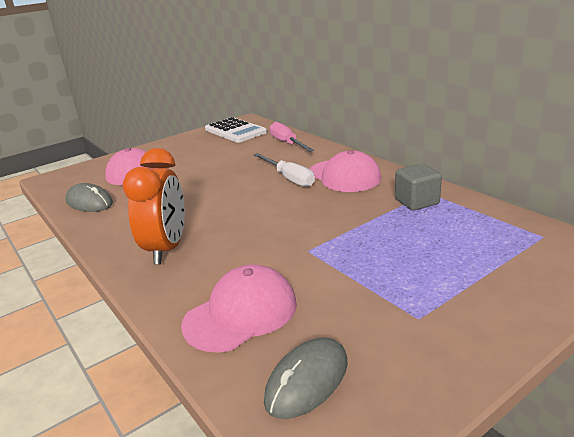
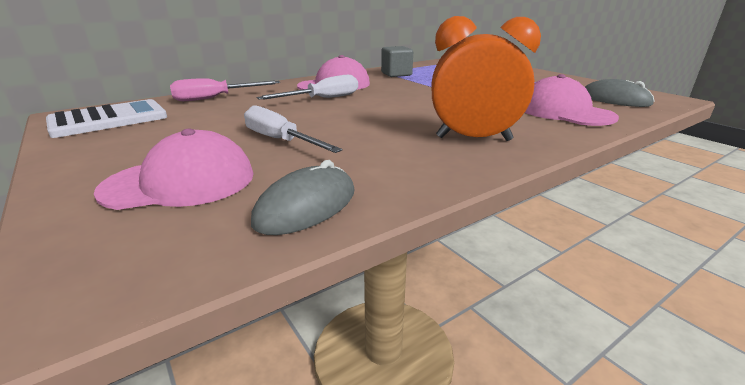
camera: 90 degrees left, 0 degrees up
(184, 181) = (280, 140): none -> white screwdriver

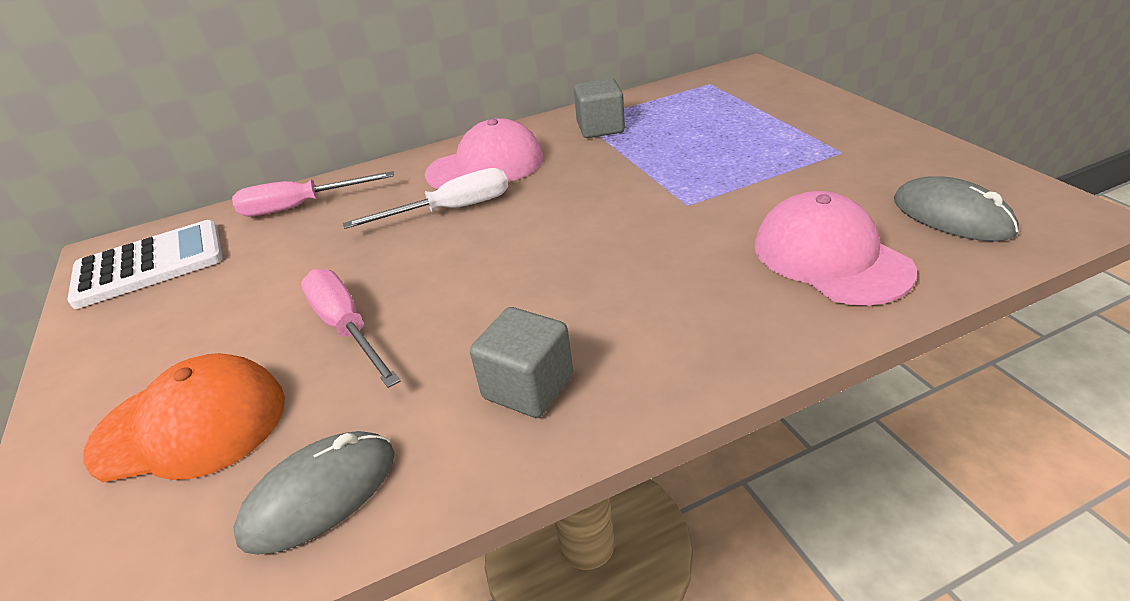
camera: 15 degrees right, 10 degrees up
(180, 182) = (190, 425): pink cap -> orange cap
(280, 140) = (347, 328): white screwdriver -> pink screwdriver
(424, 158) = (528, 387): none -> grey cube
(473, 139) = (629, 336): orange clock -> none

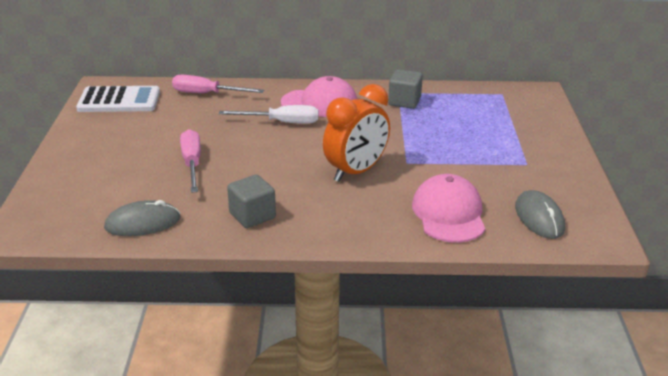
camera: 20 degrees right, 5 degrees down
(190, 425) = (106, 180): orange cap -> none
(629, 243) = (356, 172): none -> orange clock

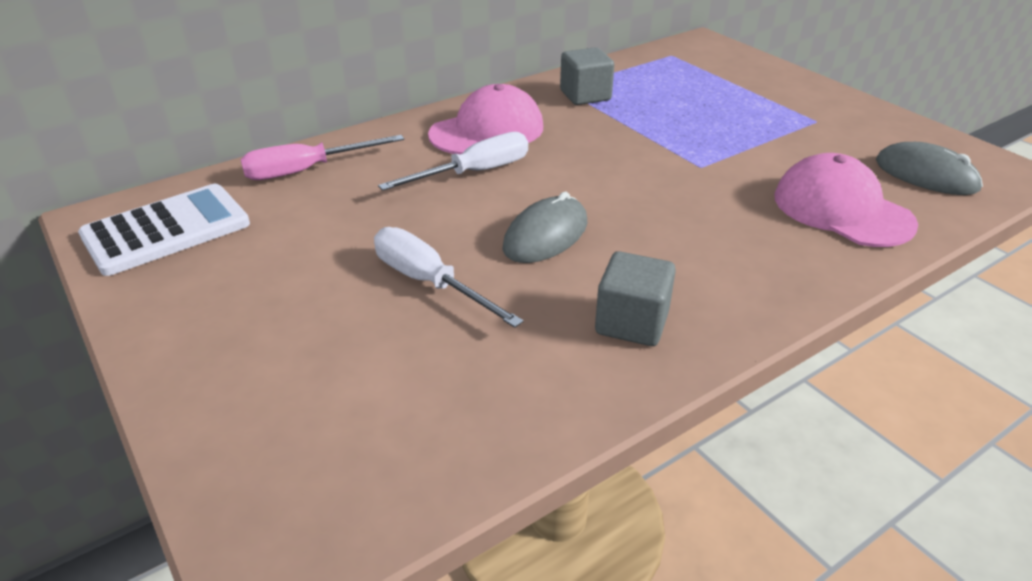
camera: 35 degrees left, 5 degrees up
(143, 223) = (487, 419): grey mouse -> grey mouse (545, 235)
(192, 164) = (429, 282): pink screwdriver -> white screwdriver
(356, 172) = (664, 201): orange clock -> none

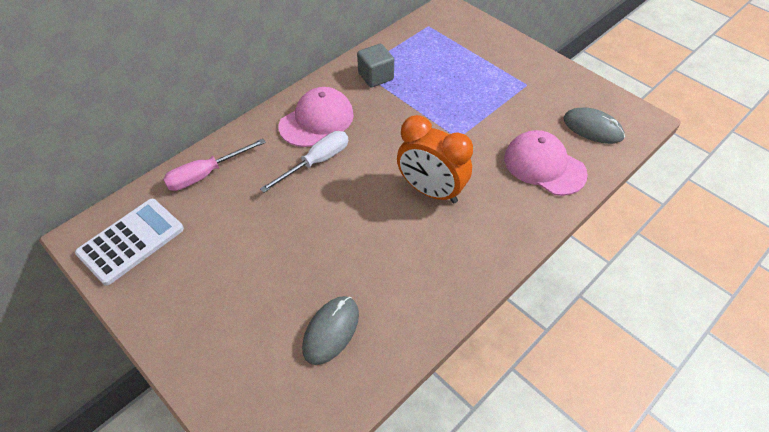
camera: 10 degrees left, 15 degrees up
(429, 282) = (309, 261): white screwdriver -> none
(545, 235) = (371, 212): grey mouse -> grey mouse (331, 331)
(632, 323) = (431, 275): grey cube -> none
(648, 221) = (431, 191): none -> orange clock

